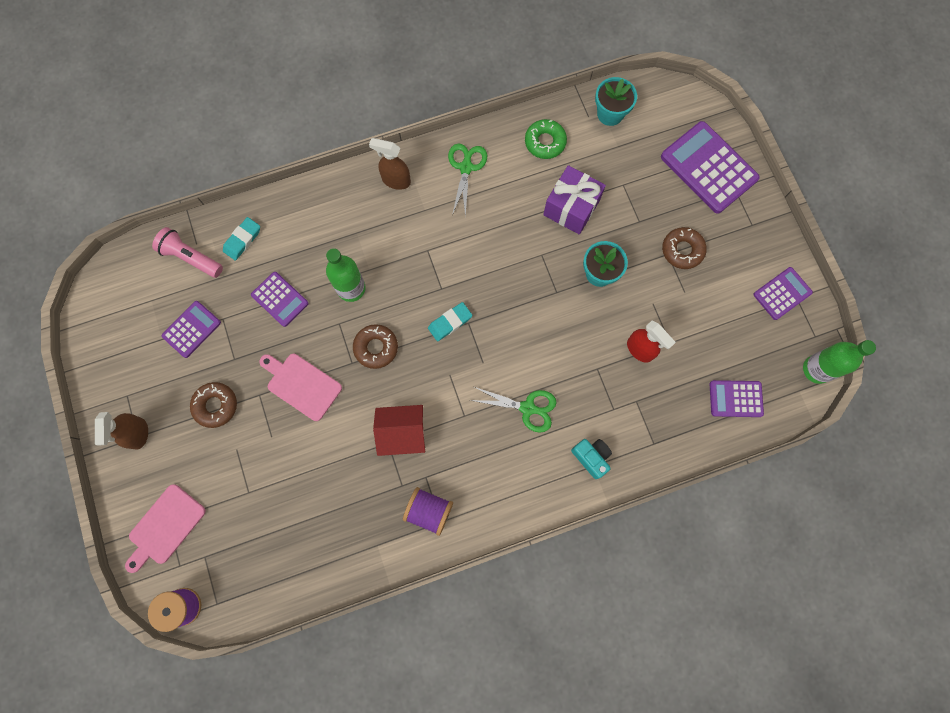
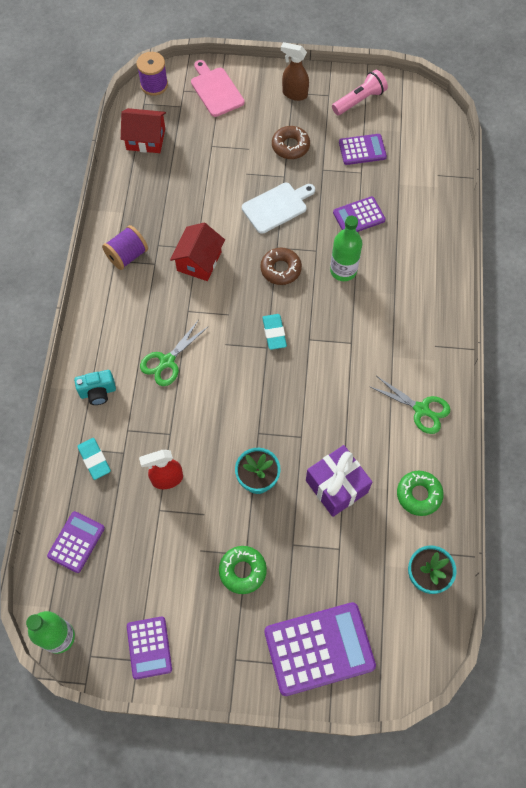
camera: 115 degrees right, 10 degrees down
(191, 257) = (426, 167): pink flashlight -> pink flashlight (359, 100)
(192, 329) = (362, 150): purple calculator -> purple calculator turned 75 degrees counterclockwise
(242, 240) = (426, 207): turquoise eraser -> turquoise eraser (94, 459)
(268, 573) = (146, 139): none -> red house
(301, 385) = (277, 207): pink cutting board -> white cutting board
(396, 181) = (433, 344): brown spray bottle -> none
(682, 250) = (242, 571): brown donut -> green donut

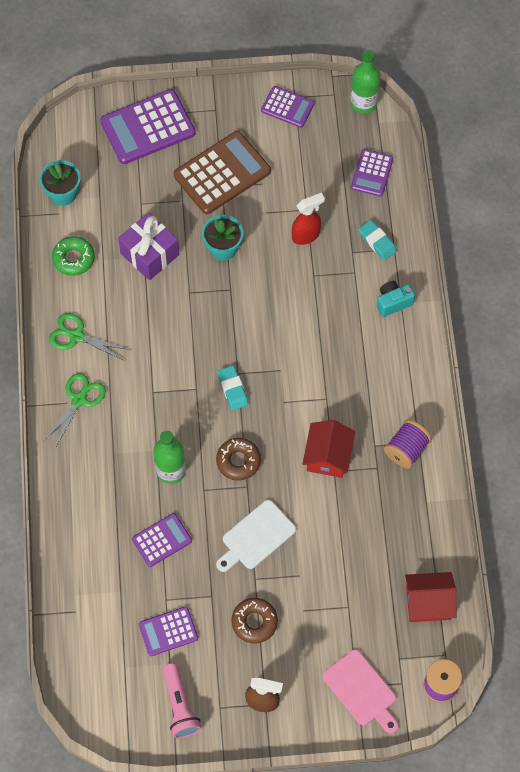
camera: 170 degrees right, 0 degrees up
(149, 647) = (287, 107): purple calculator -> purple calculator turned 135 degrees clockwise
(167, 362) = (334, 342): green scissors -> green scissors (79, 399)
(242, 571) = (222, 173): green donut -> brown calculator
(359, 100) = (180, 706): pink flashlight -> pink flashlight turned 60 degrees counterclockwise

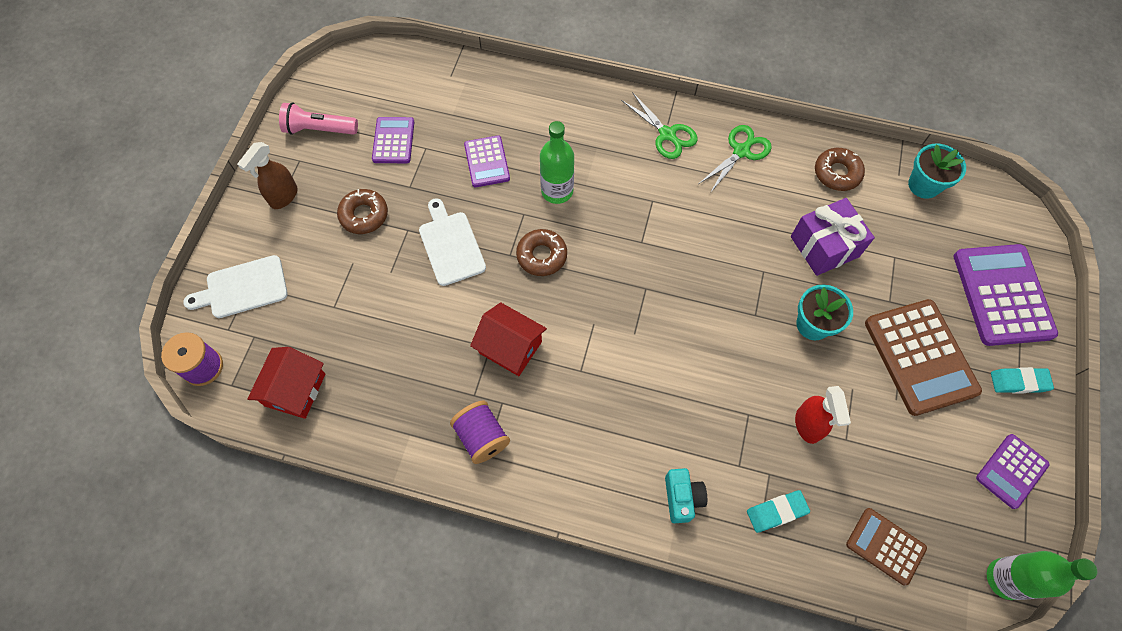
camera: 110 degrees right, 0 degrees up
(73, 258) = (837, 173): green donut -> brown donut
(232, 389) = (628, 277): turquoise eraser -> turquoise eraser (1019, 382)
(361, 690) = (243, 288): pink cutting board -> white cutting board
(372, 173) = (885, 546): purple calculator -> brown calculator

